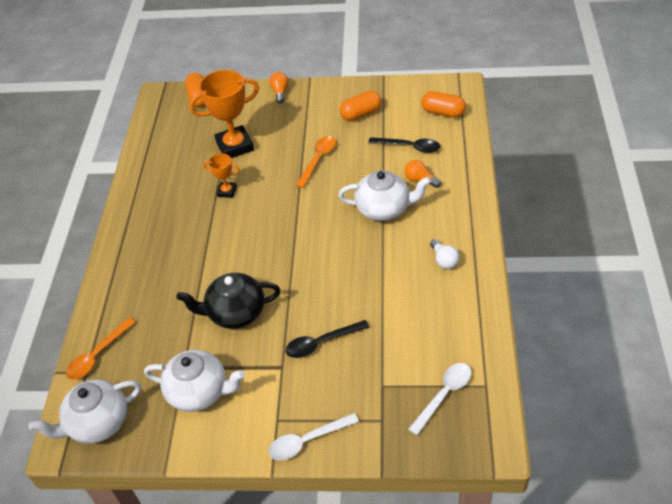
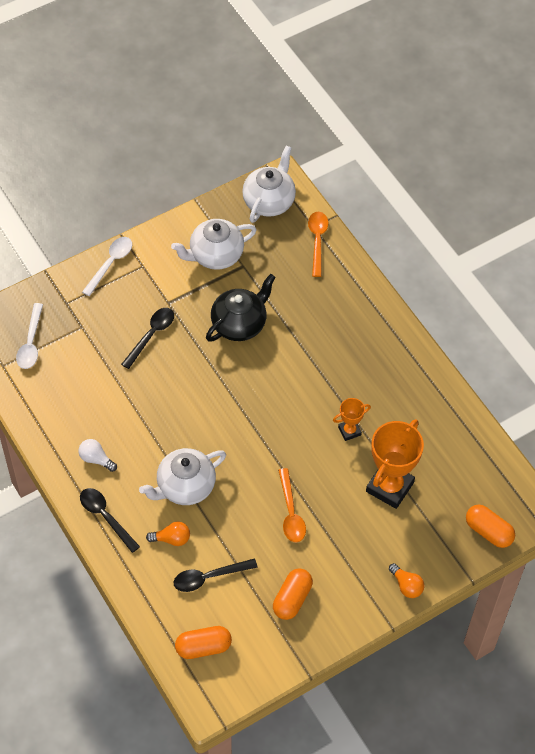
camera: 140 degrees right, 10 degrees up
(463, 215) = (106, 517): none -> black spoon

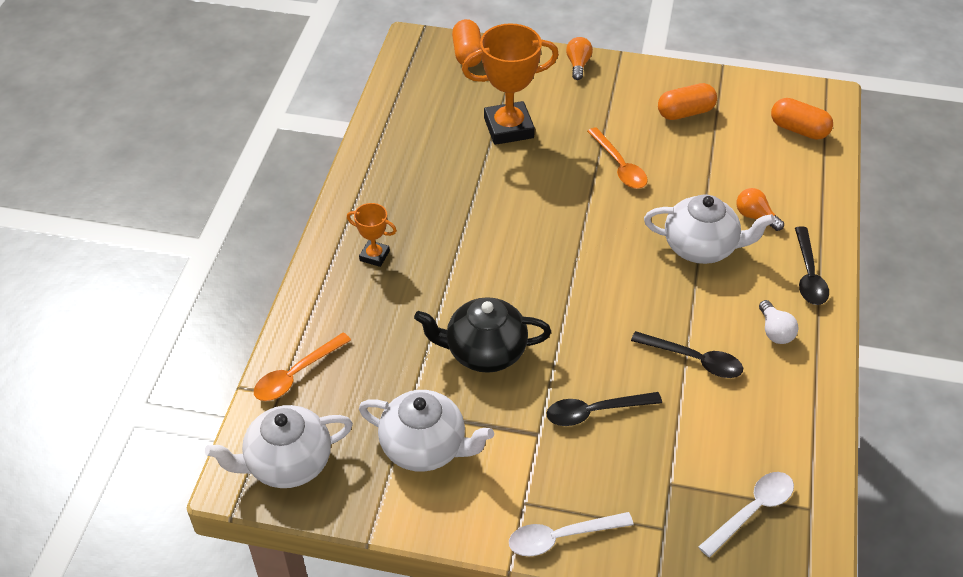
camera: 135 degrees left, 10 degrees down
(209, 577) = (746, 169): black spoon -> black spoon (694, 360)
(290, 512) = (619, 166): orange spoon -> orange spoon turned 120 degrees clockwise
(349, 431) = (491, 187): orange trophy -> orange trophy (374, 256)

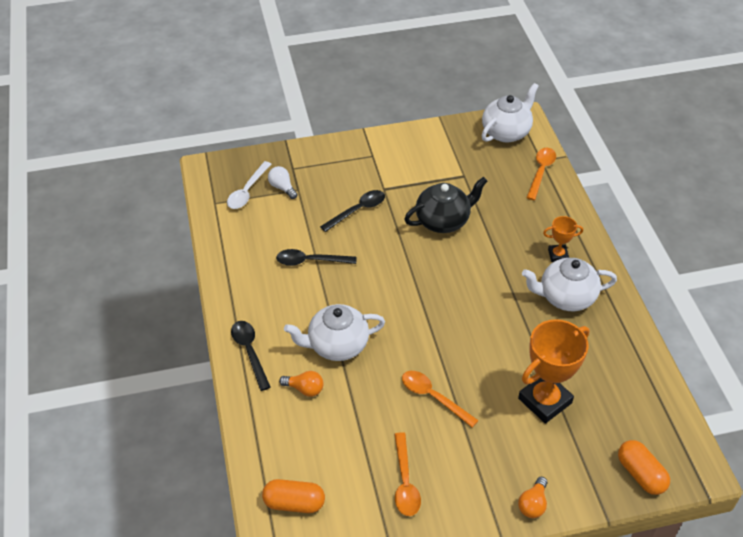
camera: 155 degrees right, 0 degrees up
(425, 447) = (441, 162): white teapot -> white teapot (565, 297)
(561, 537) = (344, 147): white spoon -> none
(578, 65) = (533, 504): orange light bulb -> orange light bulb turned 45 degrees clockwise
(685, 112) = (405, 482): orange capsule -> orange spoon
(775, 331) = (263, 299): white light bulb -> white light bulb (282, 187)

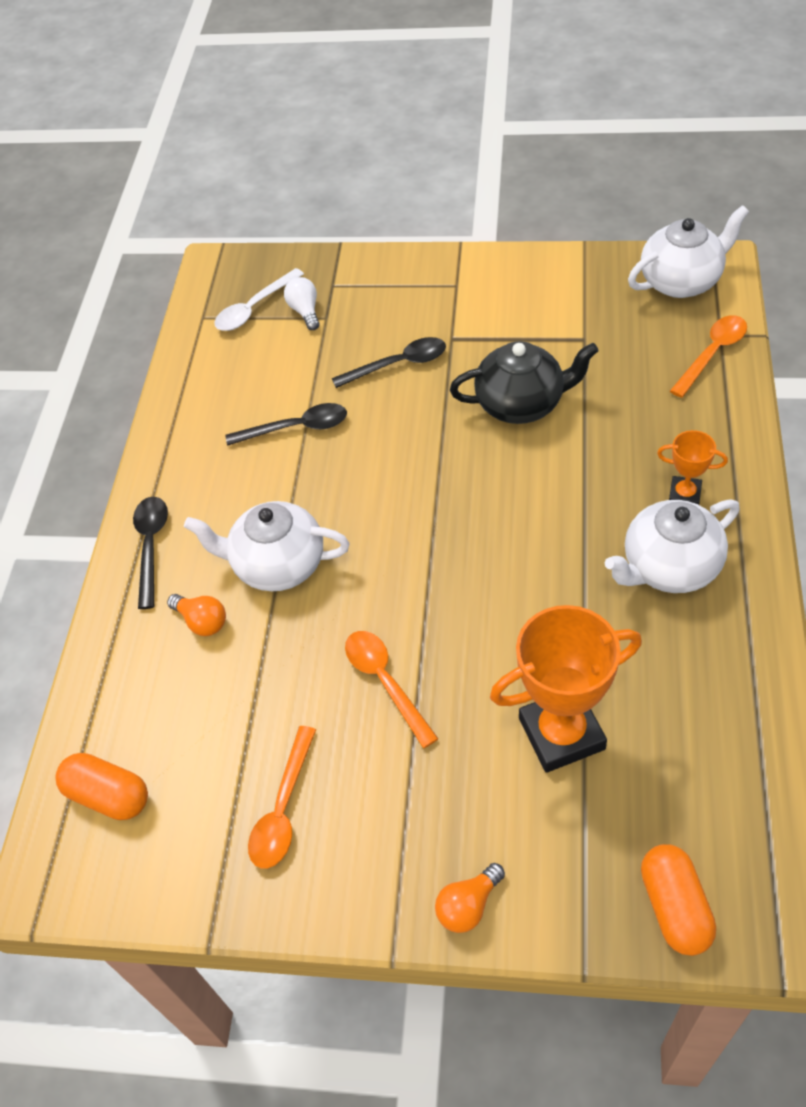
camera: 25 degrees right, 5 degrees up
(310, 261) = (296, 428): black spoon -> black spoon turned 150 degrees clockwise
(565, 297) = (669, 567): white teapot -> white teapot turned 45 degrees counterclockwise

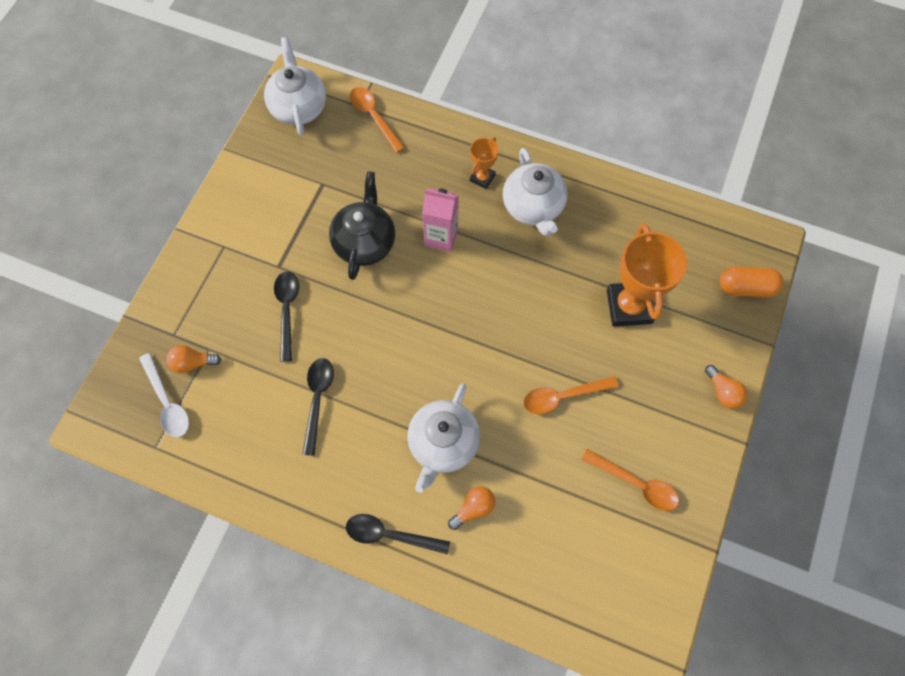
camera: 80 degrees left, 15 degrees up
(108, 795) = (596, 601): orange capsule -> none
(305, 311) = (193, 363): white light bulb -> orange light bulb
(567, 477) = (441, 237): none -> pink carton

